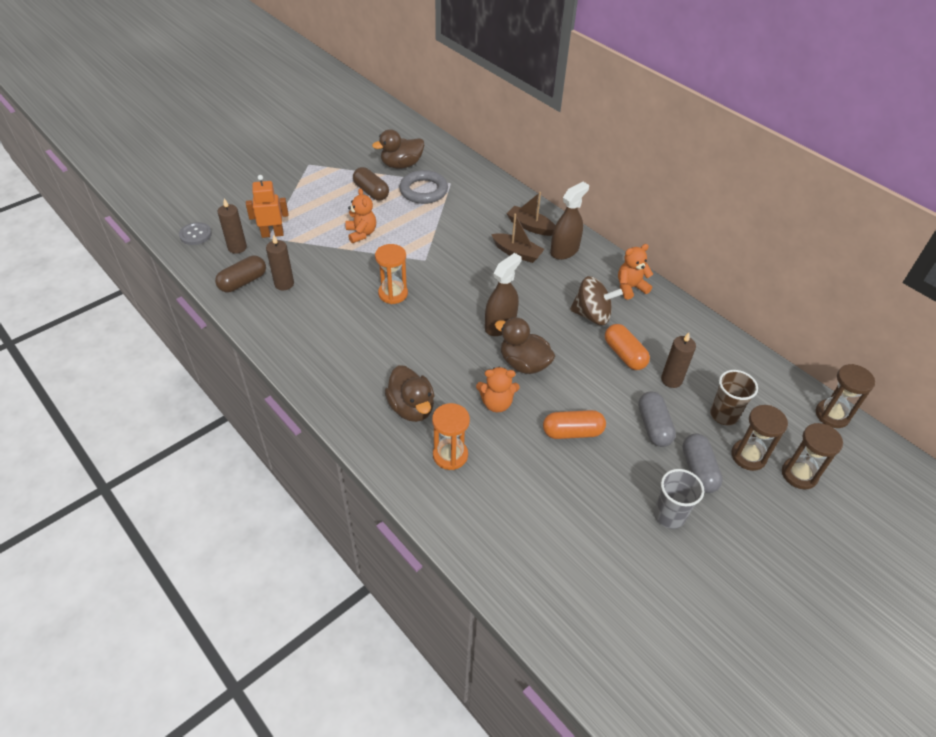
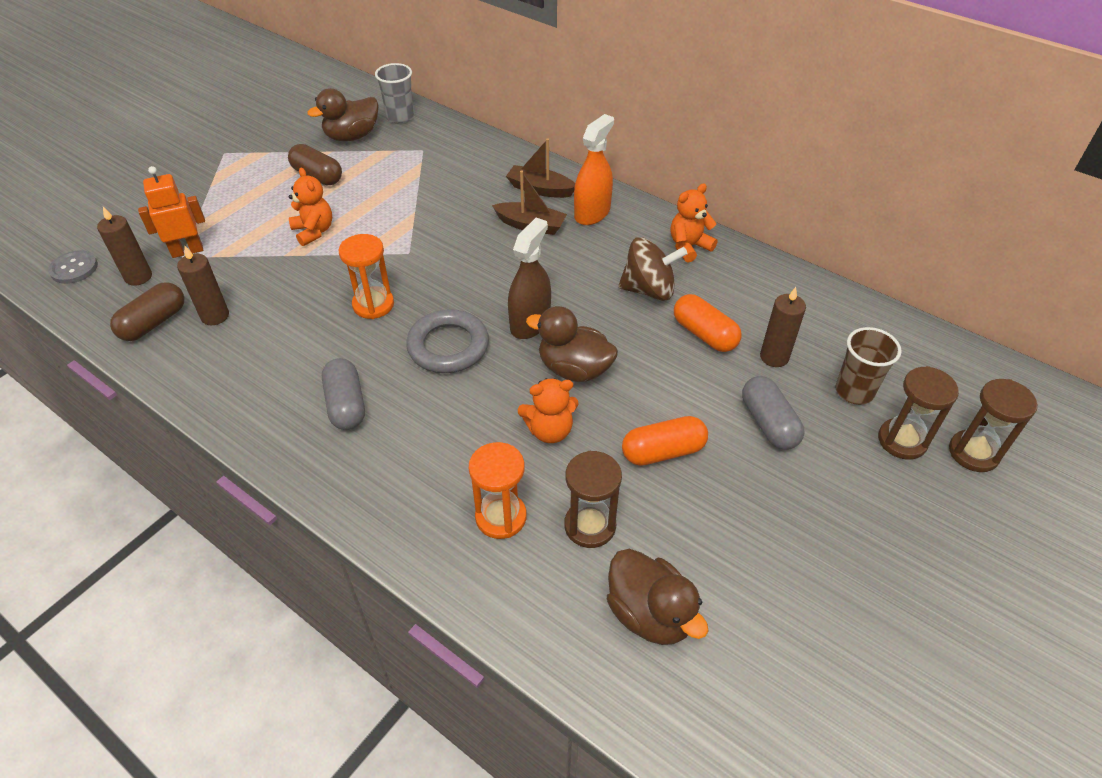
camera: 10 degrees left, 0 degrees up
(411, 408) = (431, 458): brown duck -> brown duck (650, 614)
(423, 191) = (388, 164): grey ring -> grey ring (448, 346)
(564, 250) = (592, 213): brown spray bottle -> orange spray bottle
(669, 515) = (823, 543): grey cup -> grey cup (400, 117)
(698, 470) = (843, 472): grey capsule -> grey capsule (346, 405)
(832, 415) = (988, 367): brown hourglass -> brown hourglass (590, 526)

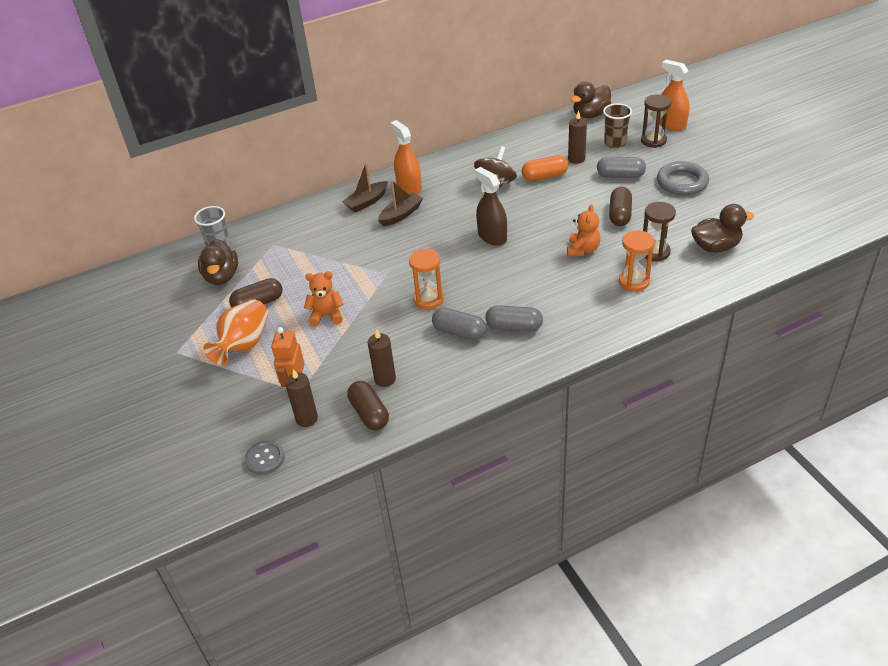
camera: 60 degrees left, 5 degrees down
(247, 191) = (244, 344): none -> orange vase
(319, 353) = (459, 332): none -> grey capsule
(448, 346) = (490, 274): grey ring -> grey ring (682, 182)
(574, 369) = (541, 229): brown duck -> brown duck (590, 115)
(663, 451) = (619, 215): orange capsule -> brown capsule
(689, 247) = (469, 160): orange teddy bear -> none
(973, 453) = (671, 124): brown hourglass -> orange spray bottle

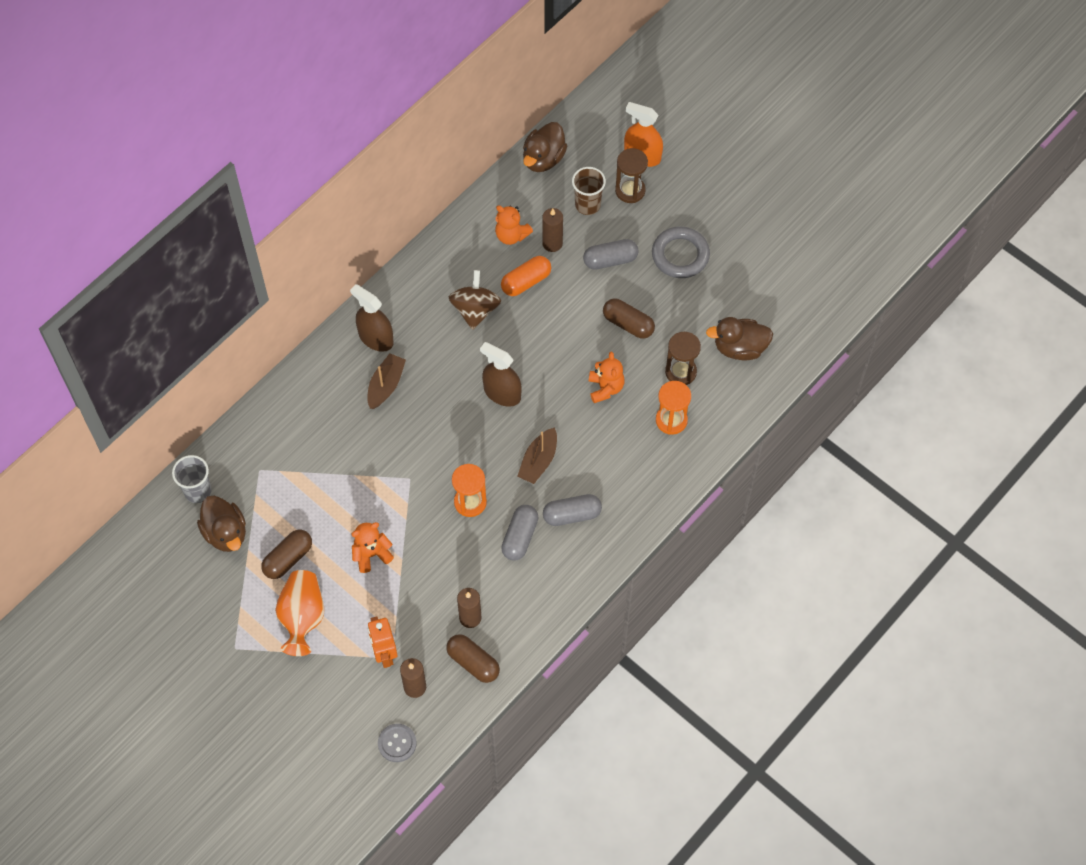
camera: 25 degrees left, 20 degrees up
(367, 202) = (336, 375): brown boat -> brown boat (538, 461)
(409, 187) = (376, 338): orange spray bottle -> brown spray bottle
(459, 332) = (520, 537): grey capsule -> grey capsule turned 75 degrees counterclockwise
(545, 150) = (511, 235): none -> orange teddy bear
(619, 215) = (628, 324): brown capsule -> brown capsule turned 45 degrees counterclockwise
(715, 247) = (739, 348): brown duck -> brown duck turned 150 degrees counterclockwise

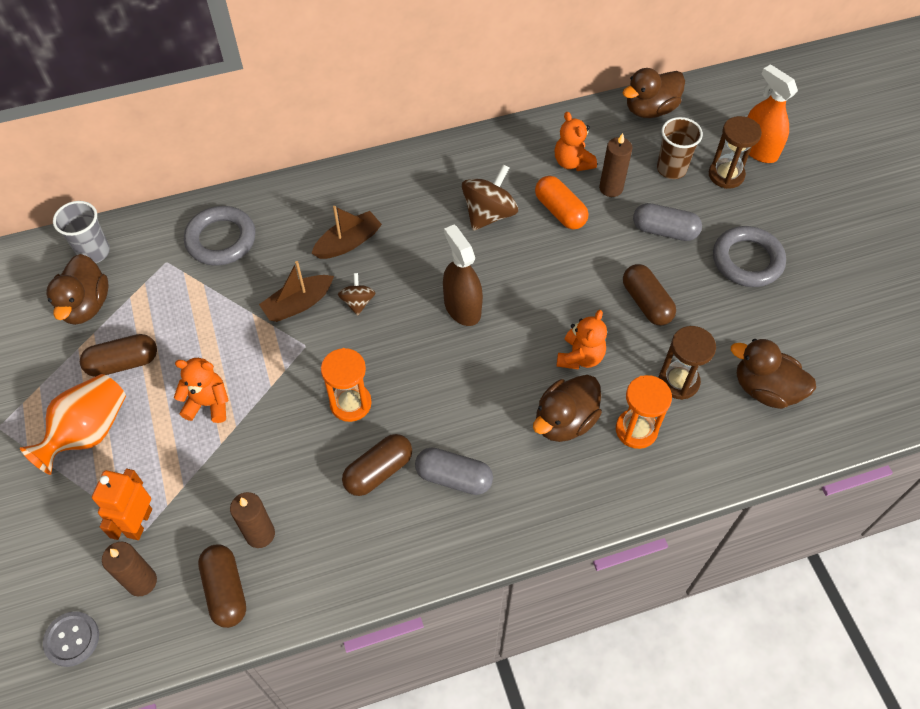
camera: 30 degrees right, 5 degrees down
(288, 431) = (221, 239): none -> grey ring
(376, 338) = (370, 194): brown spray bottle -> none
(425, 427) = (358, 302): none -> brown spinning top
(520, 537) = (378, 471): grey capsule -> brown capsule
(526, 282) = (560, 211): orange capsule -> orange capsule turned 60 degrees clockwise
(538, 461) = (455, 398): brown boat -> brown boat (298, 304)
(621, 439) = (564, 421): none -> brown duck

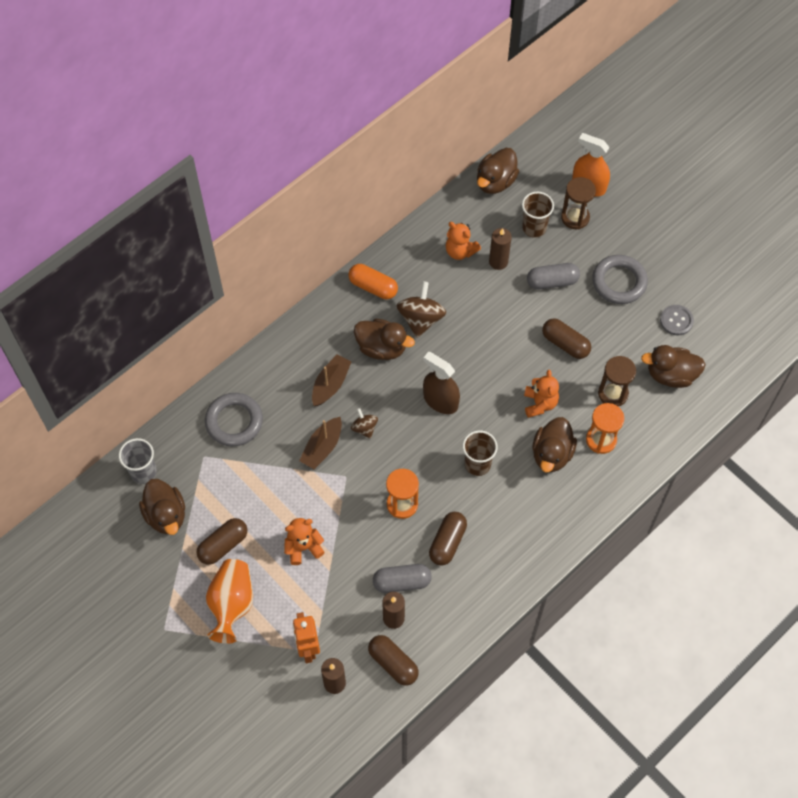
camera: 25 degrees left, 5 degrees up
(72, 639) = (312, 738): grey button -> grey button (676, 320)
(427, 226) = (382, 348): none -> brown duck
(454, 477) = (499, 524): grey capsule -> grey capsule (402, 582)
(466, 395) = (477, 464): none -> brown cup
(560, 211) = (471, 296): orange capsule -> orange capsule (373, 287)

